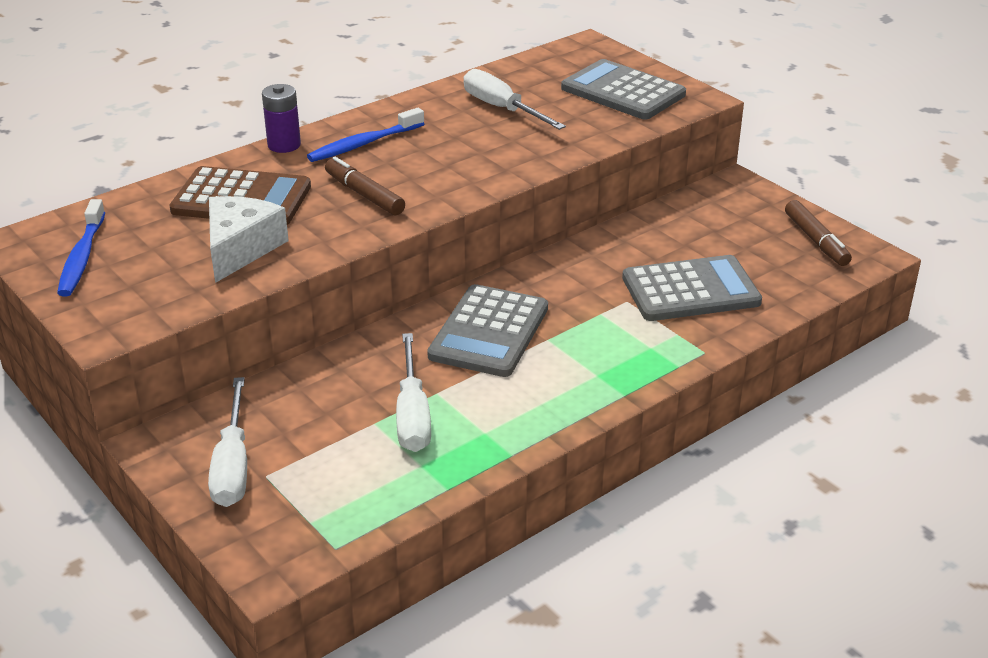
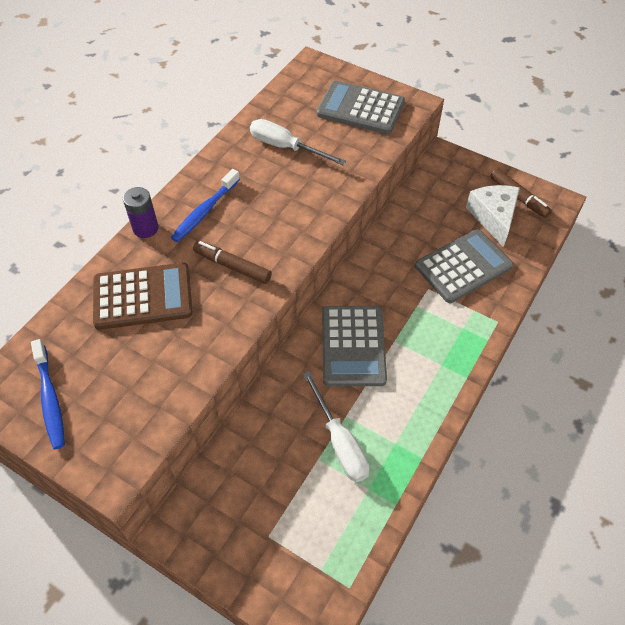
camera: 20 degrees left, 20 degrees up
(233, 465) = (240, 534): white screwdriver -> none
(240, 248) = (170, 352): white cheese -> white cheese (493, 217)

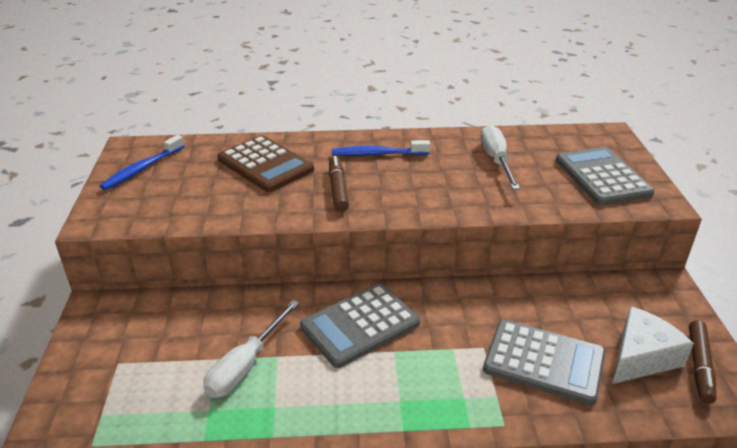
camera: 55 degrees right, 20 degrees down
(145, 228) = (330, 138): purple battery -> none

